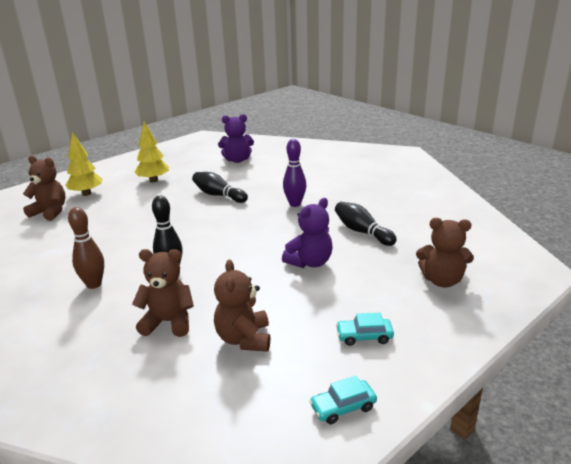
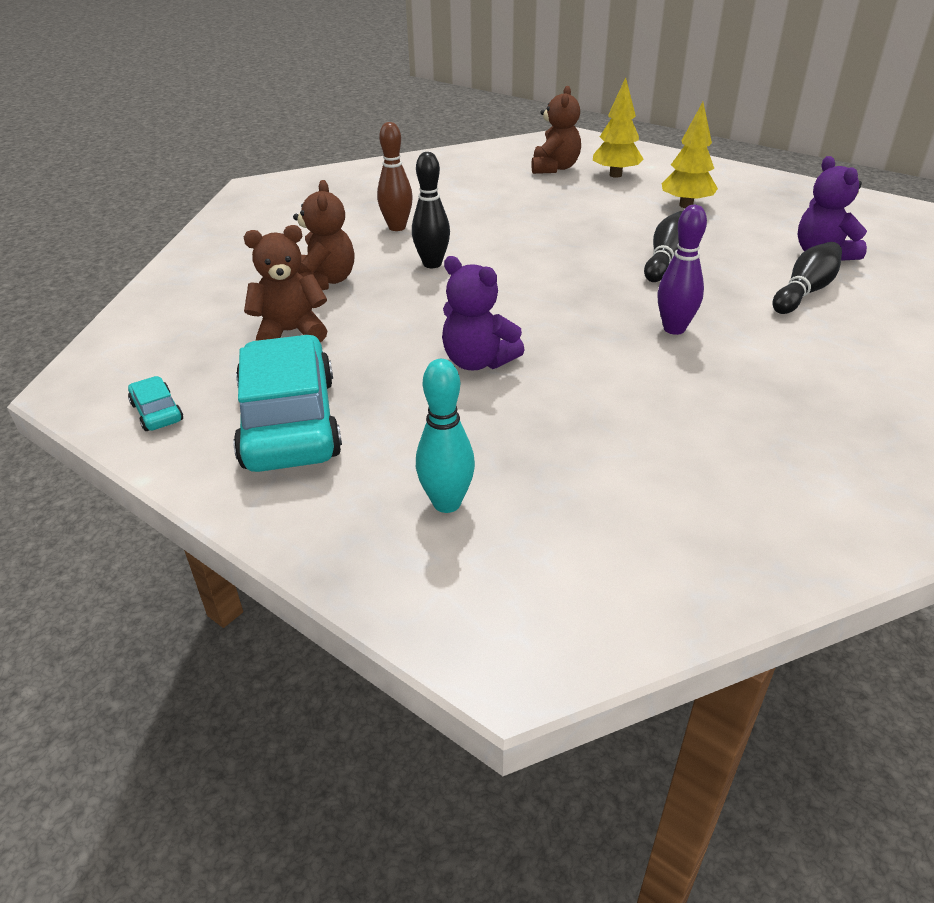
camera: 80 degrees right, 10 degrees up
(362, 232) = (598, 406): black bowling pin -> black bowling pin (804, 292)
(364, 336) = (289, 422): turquoise car -> turquoise car, size x2.39
(442, 280) = (447, 503): brown teddy bear -> turquoise bowling pin

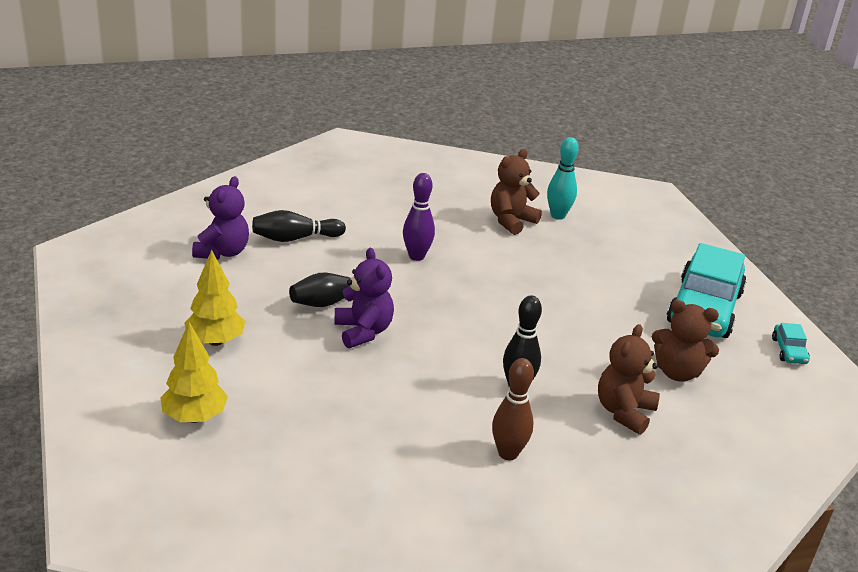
camera: 150 degrees left, 5 degrees down
(447, 503) = (641, 239): turquoise bowling pin -> turquoise bowling pin (558, 215)
(478, 361) = (562, 292): purple teddy bear -> purple teddy bear (363, 331)
(554, 168) = (233, 467): brown teddy bear -> brown teddy bear (511, 221)

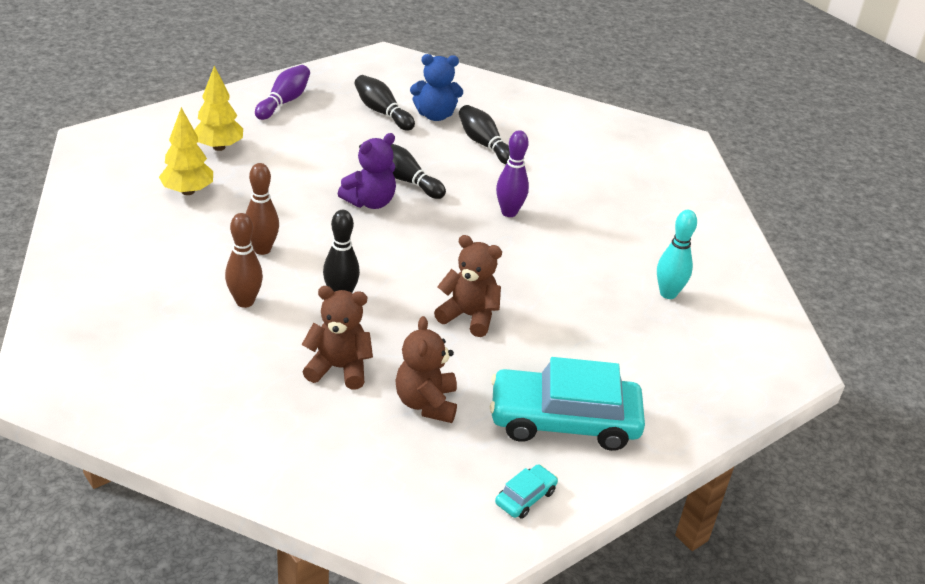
camera: 70 degrees right, 5 degrees up
(123, 345) = (284, 102): none -> purple bowling pin
(194, 283) = (382, 112): none -> black bowling pin
(215, 341) = (313, 137): yellow tree -> yellow tree (188, 191)
(222, 252) = (435, 115): purple teddy bear -> blue teddy bear
(419, 423) = (262, 249): none -> brown bowling pin
(511, 221) = (626, 262): brown teddy bear -> brown teddy bear (469, 316)
(789, 351) = (525, 497): turquoise car -> turquoise car turned 150 degrees clockwise

